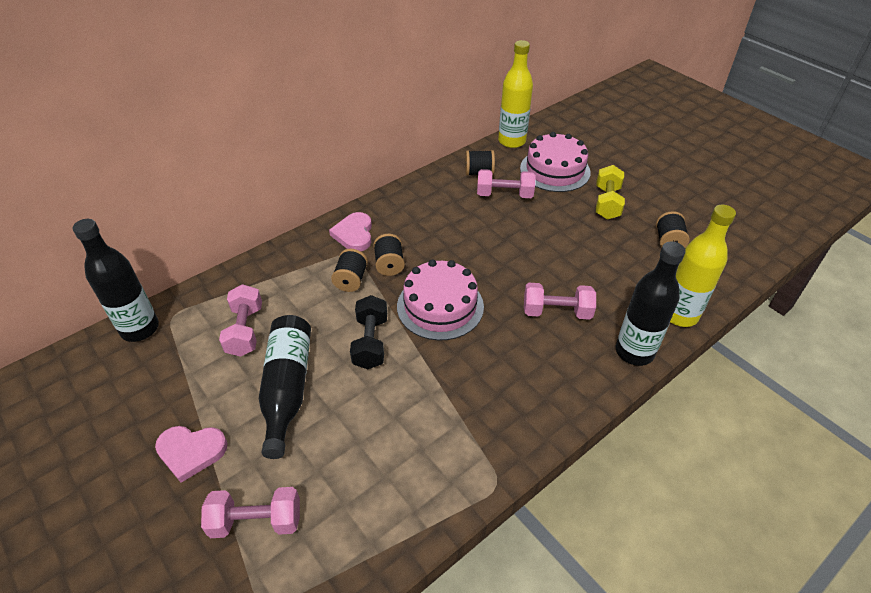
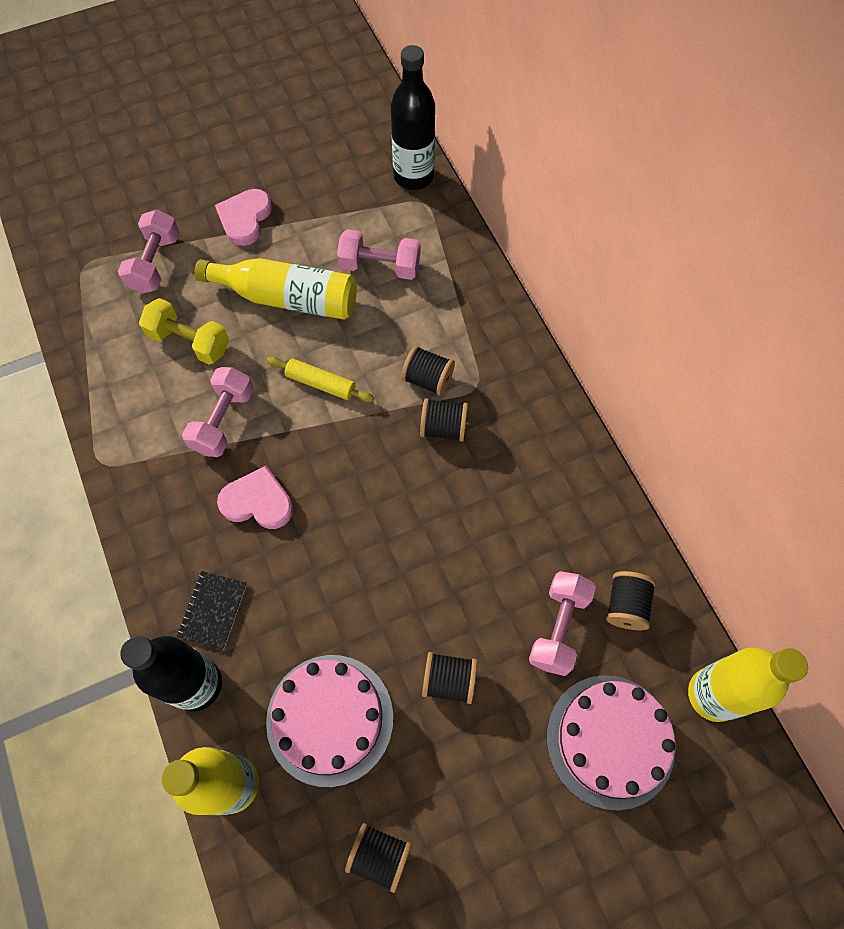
camera: 105 degrees right, 20 degrees up
(287, 388) = (287, 298): black bottle -> yellow bottle
(354, 234) = (515, 396): pink heart -> pink heart (257, 501)
(370, 342) = (320, 383): black dumbbell -> yellow rolling pin
(440, 306) = (351, 471): pink cake -> pink cake (330, 719)
(556, 312) = (295, 611): pink dumbbell -> pink dumbbell (223, 421)
(559, 232) = (449, 681): none -> black spool
(580, 358) = (213, 610): none -> black notebook
(607, 203) = (500, 795): yellow dumbbell -> yellow dumbbell (189, 342)

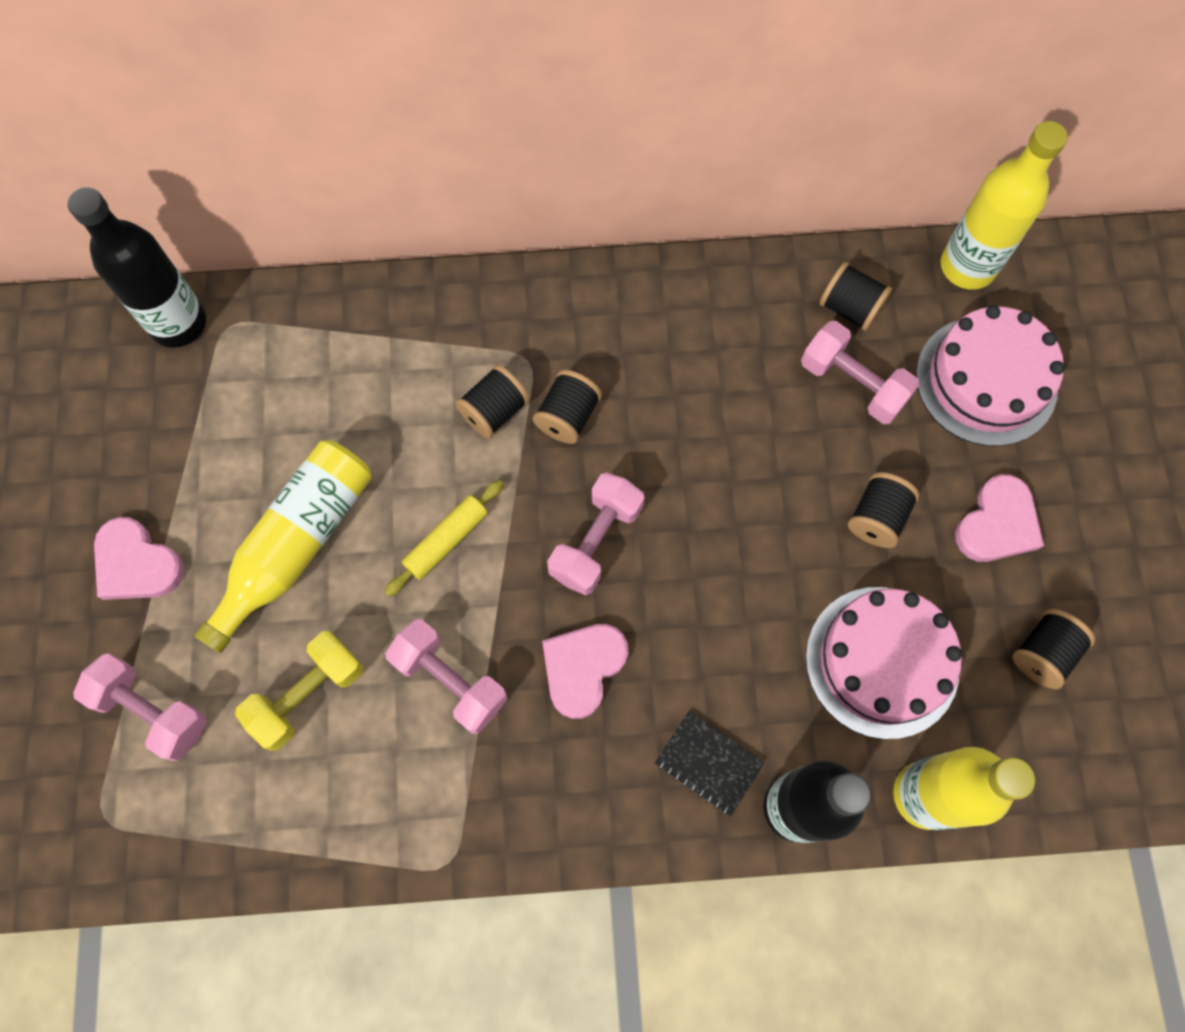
camera: 70 degrees left, 5 degrees up
(380, 266) = (302, 412): pink dumbbell -> pink dumbbell (596, 541)
(481, 785) = (997, 523): none -> pink heart

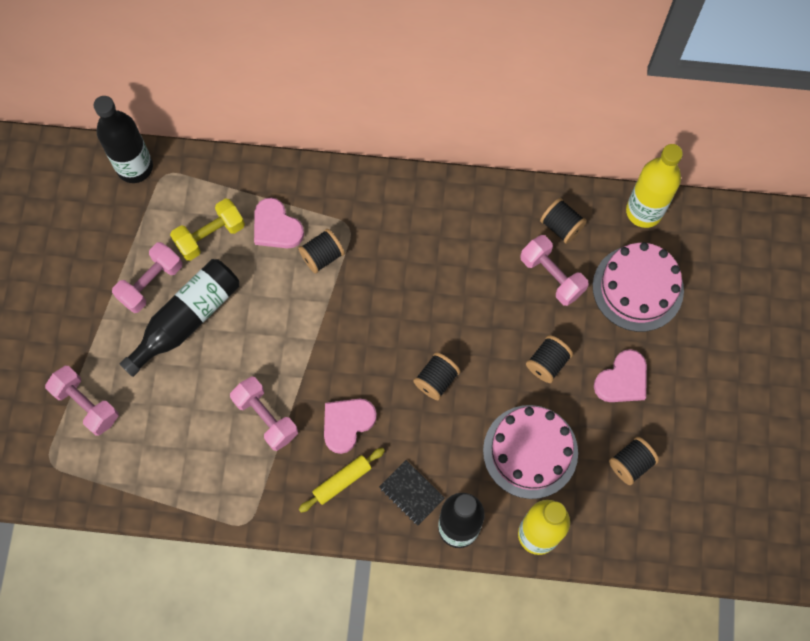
camera: 10 degrees right, 0 degrees up
(136, 564) = (89, 315): pink heart -> pink heart (276, 227)
(297, 544) = (187, 319): yellow bottle -> black bottle
(308, 694) = (179, 411): yellow dumbbell -> yellow dumbbell (210, 236)
(446, 541) = (278, 332): yellow rolling pin -> yellow rolling pin (342, 481)
(568, 416) = (367, 267): black spool -> black spool (436, 380)
(596, 541) = (370, 348): pink dumbbell -> pink dumbbell (151, 283)

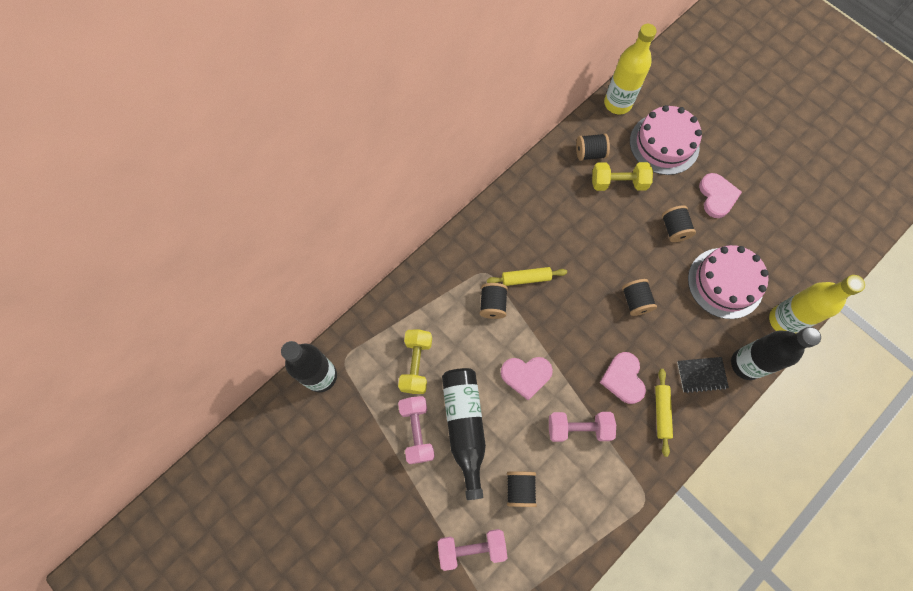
camera: 50 degrees left, 0 degrees up
(276, 227) = (447, 317): pink heart -> pink heart (526, 375)
(373, 266) = (526, 278): none -> yellow rolling pin
(552, 276) = (618, 183): pink dumbbell -> yellow dumbbell
(630, 464) = (774, 233): black spool -> black spool (520, 489)

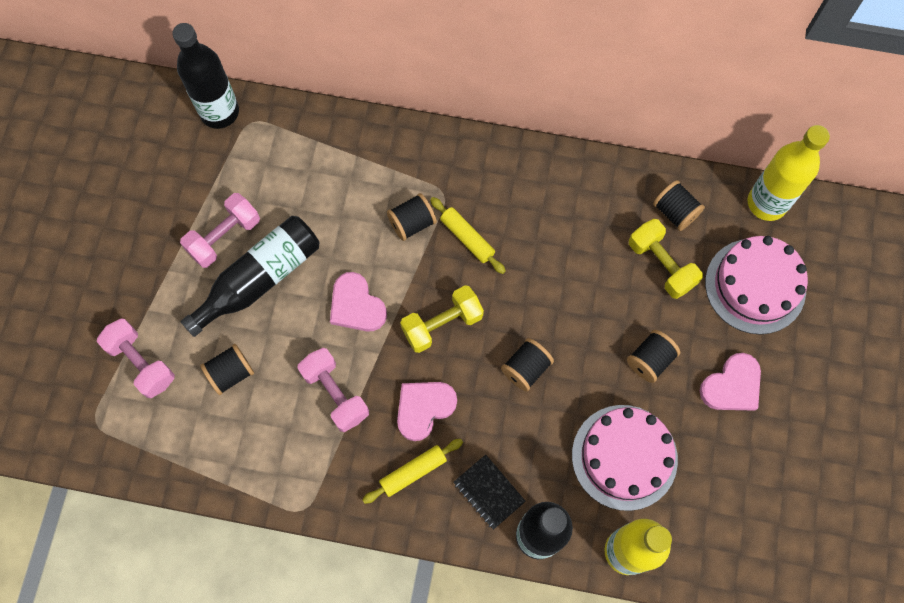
camera: 55 degrees right, 0 degrees up
(416, 364) = (293, 191): yellow dumbbell -> yellow dumbbell (442, 324)

